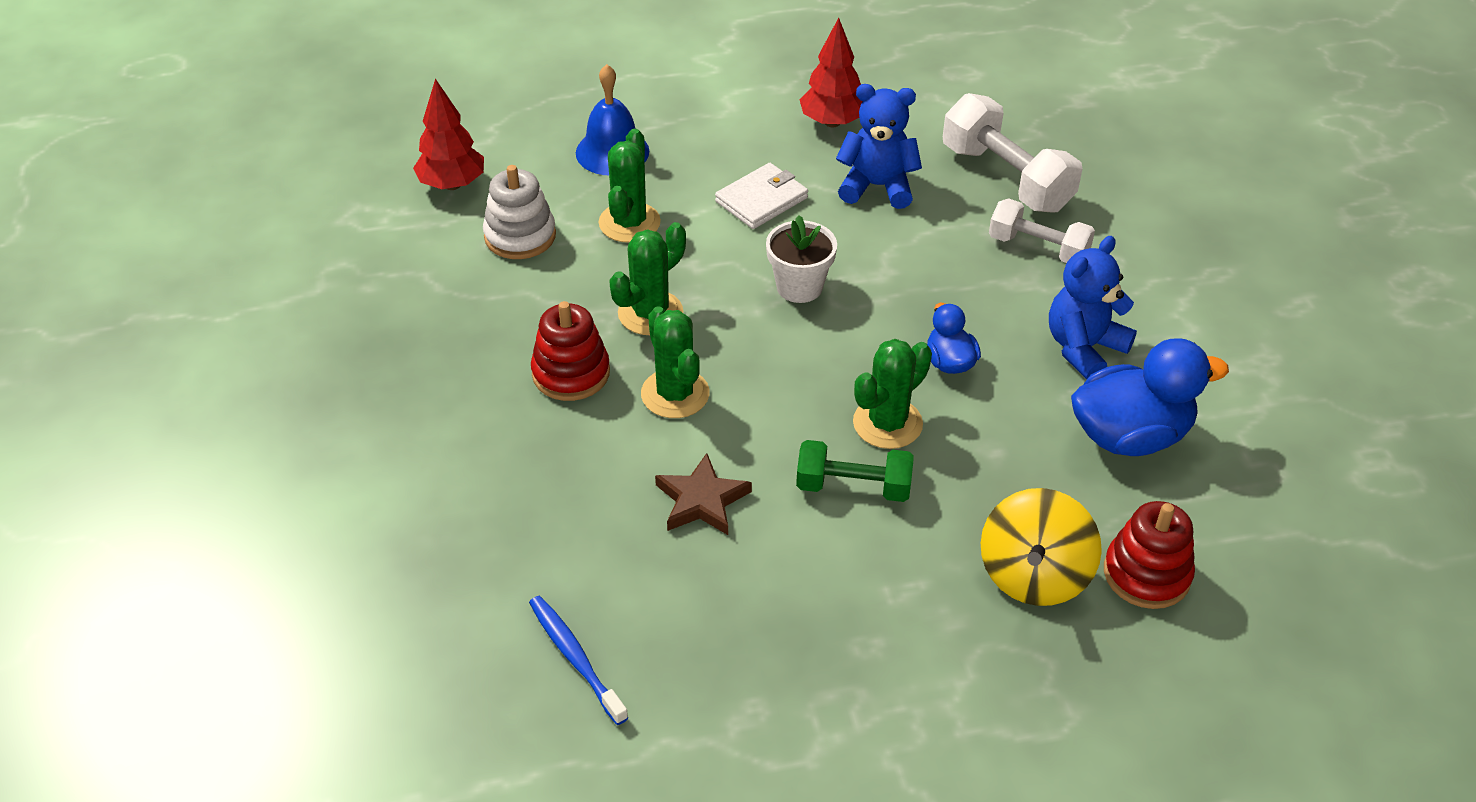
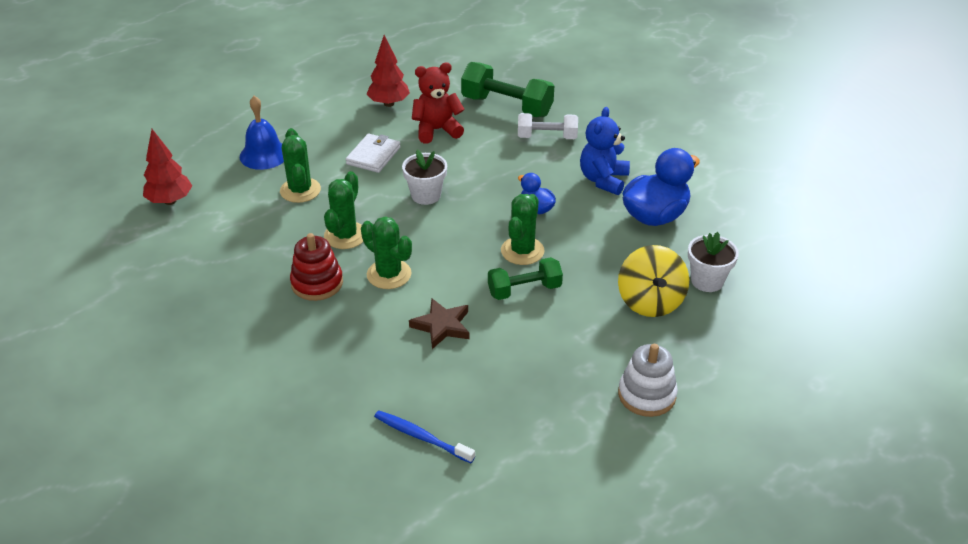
camera: 25 degrees left, 5 degrees down
(520, 236) = (234, 217): white stacking toy -> white stacking toy (646, 395)
(877, 186) = (437, 130): blue teddy bear -> red teddy bear
(1006, 178) = (507, 106): white dumbbell -> green dumbbell
(1146, 574) = (707, 281): red stacking toy -> white flower pot

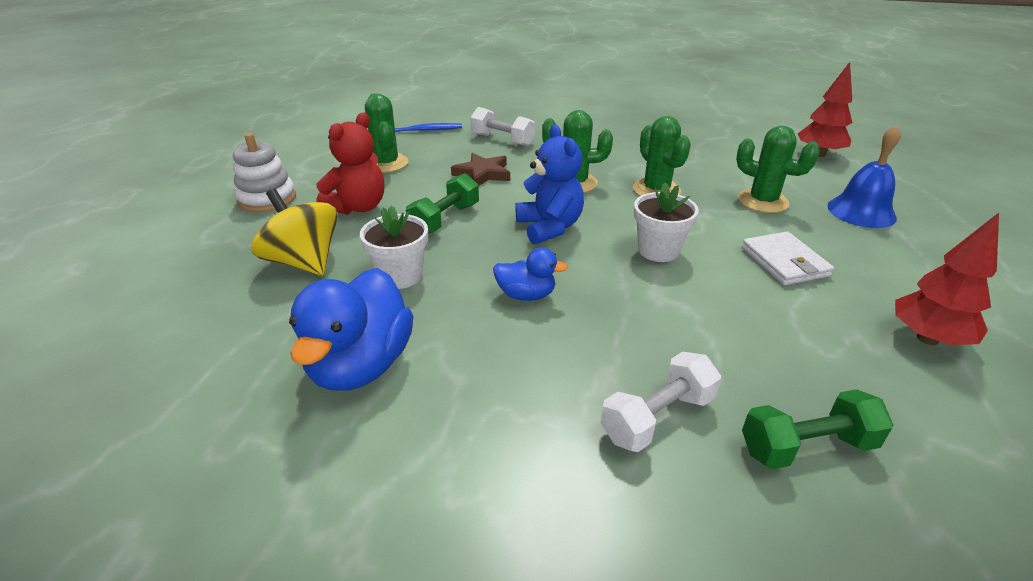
camera: 140 degrees right, 5 degrees down
(317, 283) = (613, 159): red stacking toy -> none
(365, 367) = (502, 140): none -> white dumbbell
(437, 130) = (798, 333): red teddy bear -> red teddy bear (358, 207)
(507, 106) = (806, 446): green dumbbell -> green dumbbell, size x0.65
(522, 251) = (486, 247): green cactus -> green cactus (386, 163)
(603, 180) = (486, 384): blue teddy bear -> blue teddy bear (549, 227)
(707, 281) = (240, 311): white flower pot -> white flower pot (400, 276)

